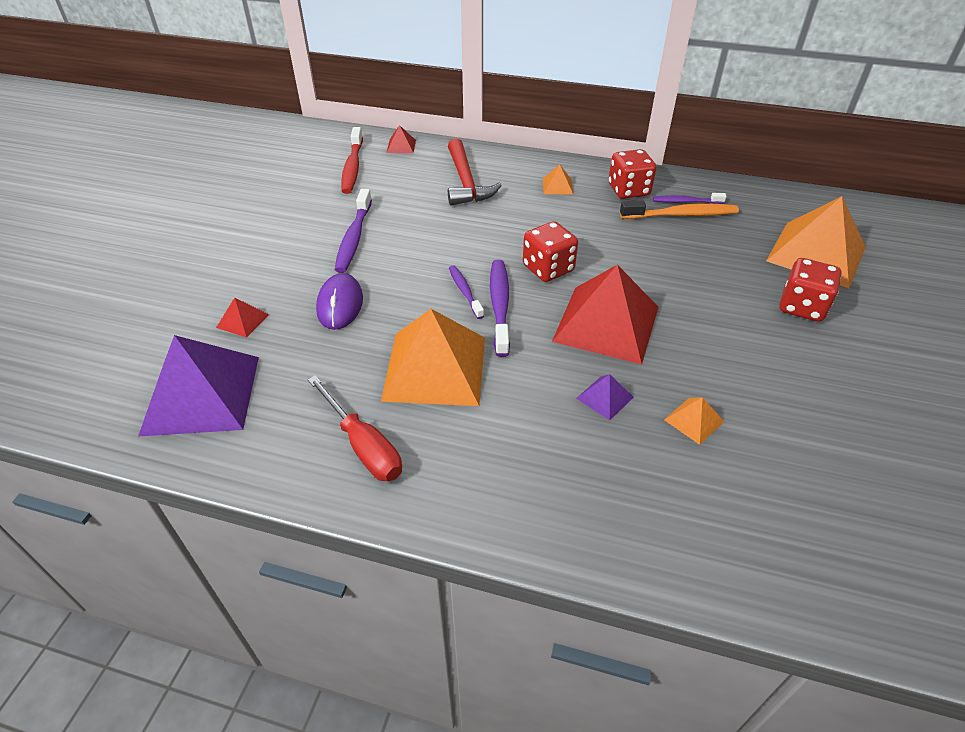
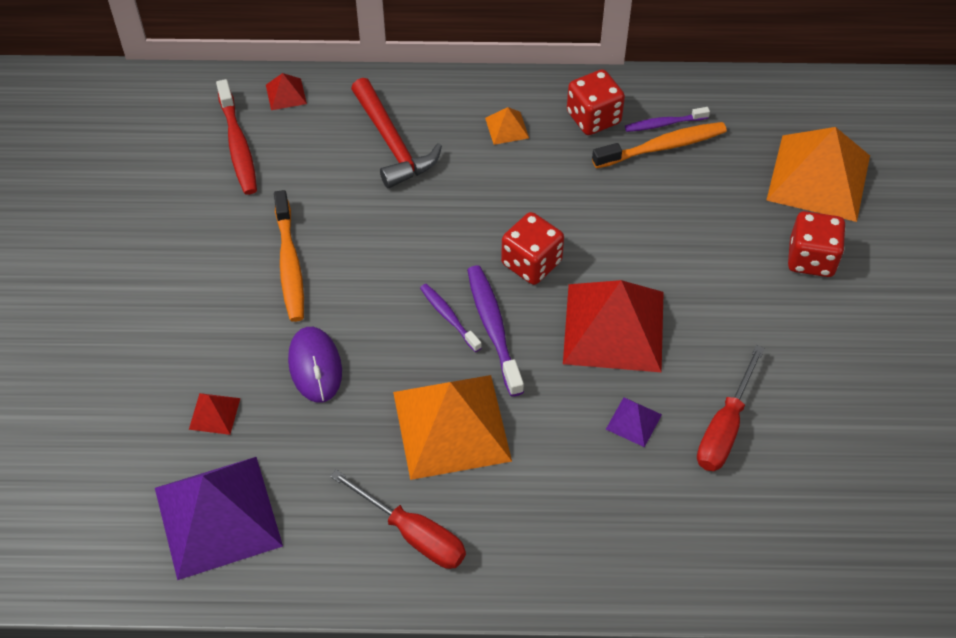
camera: 15 degrees left, 10 degrees up
(354, 238) = (289, 264): purple toothbrush -> orange toothbrush
(694, 420) = (724, 428): orange pyramid -> red screwdriver

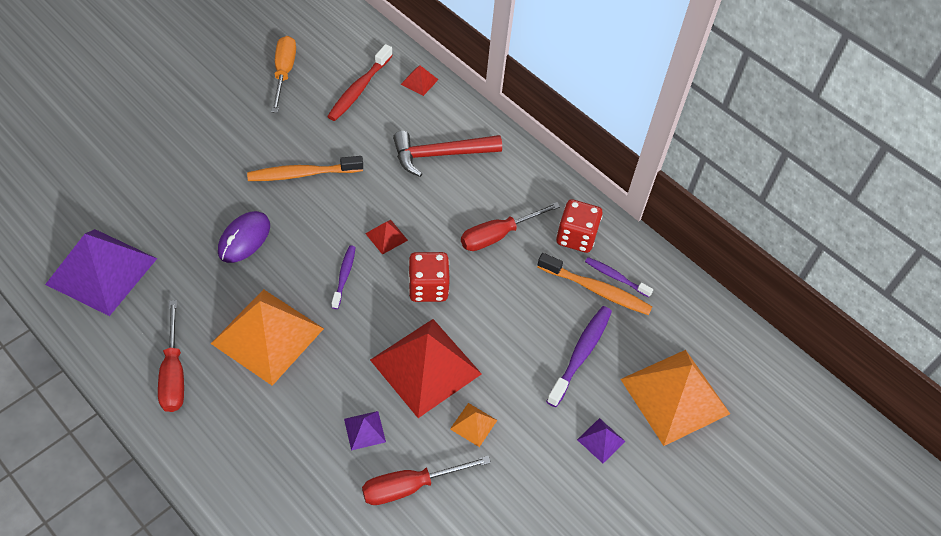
camera: 40 degrees right, 0 degrees up
(142, 189) = (284, 73): none -> orange screwdriver
(214, 413) = (167, 218): red pyramid -> red pyramid (386, 236)
(289, 264) = (302, 174): orange toothbrush -> orange toothbrush turned 45 degrees clockwise
(392, 143) = (440, 155): red hammer -> red hammer turned 60 degrees clockwise
(493, 328) = (359, 304): purple toothbrush -> purple toothbrush (581, 354)
(507, 128) = (516, 200): orange pyramid -> orange pyramid (473, 424)
(531, 170) = (498, 235): none -> red screwdriver
(811, 259) = (601, 440): red dice -> purple pyramid

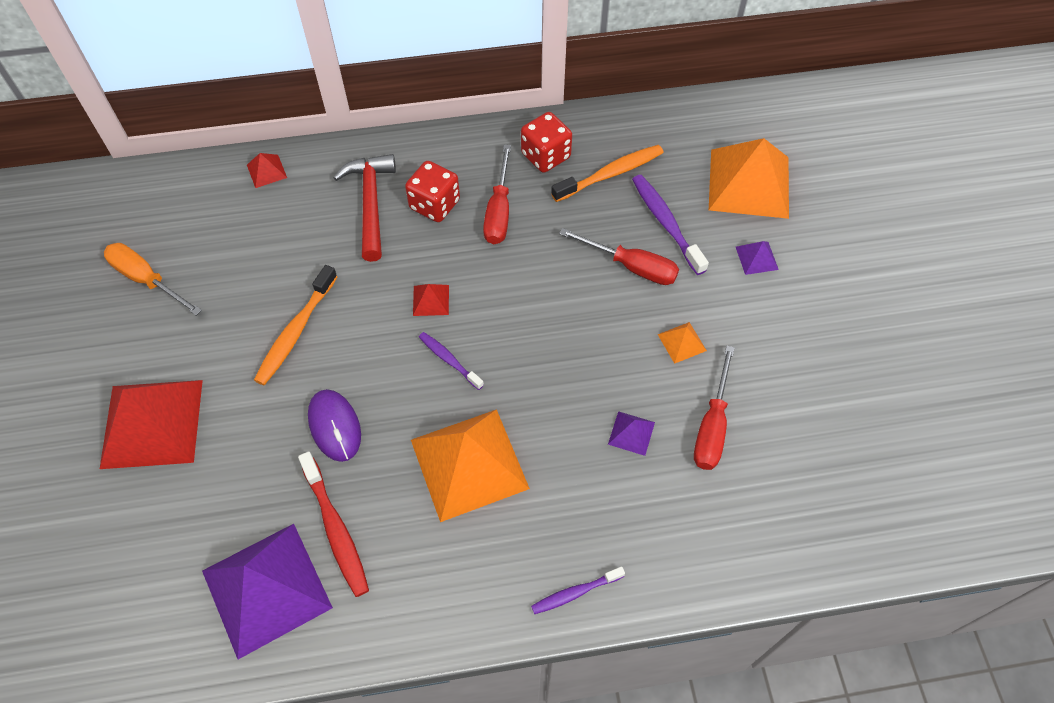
camera: 50 degrees left, 5 degrees up
(174, 373) = (451, 574): red screwdriver -> red screwdriver (631, 266)
(359, 89) = (230, 226): red toothbrush -> red toothbrush (336, 530)
(426, 366) = (598, 346): red pyramid -> red pyramid (152, 423)
(428, 288) = (514, 298): red dice -> red dice (434, 205)
(440, 155) = (371, 204): red hammer -> red hammer turned 150 degrees clockwise
(615, 277) = (607, 153): purple toothbrush -> purple toothbrush (575, 593)

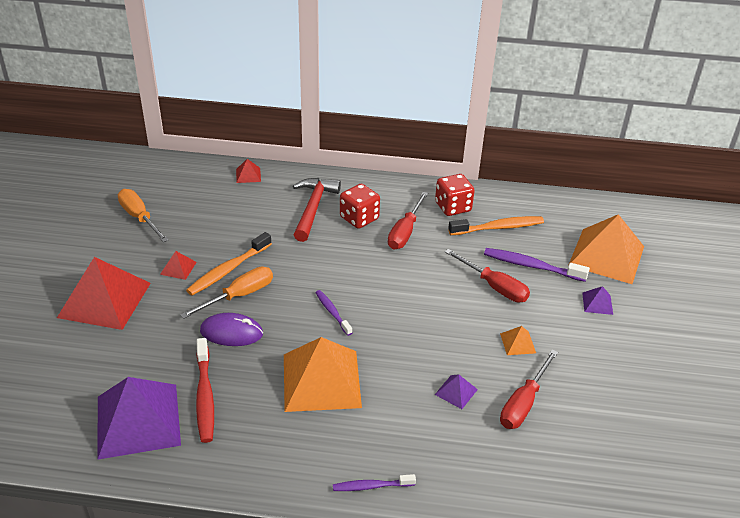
camera: 15 degrees right, 20 degrees down
(324, 368) = (239, 296): none -> orange screwdriver
(335, 426) = (231, 332): purple mouse -> purple mouse turned 75 degrees counterclockwise
(431, 300) = (333, 273): red pyramid -> red pyramid (178, 268)
(666, 223) = (531, 266): purple toothbrush -> purple toothbrush turned 60 degrees counterclockwise

